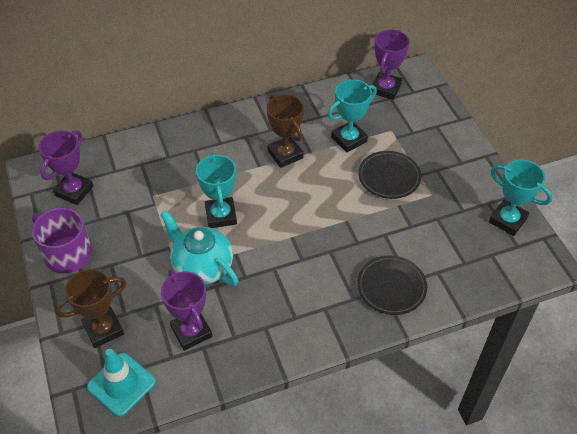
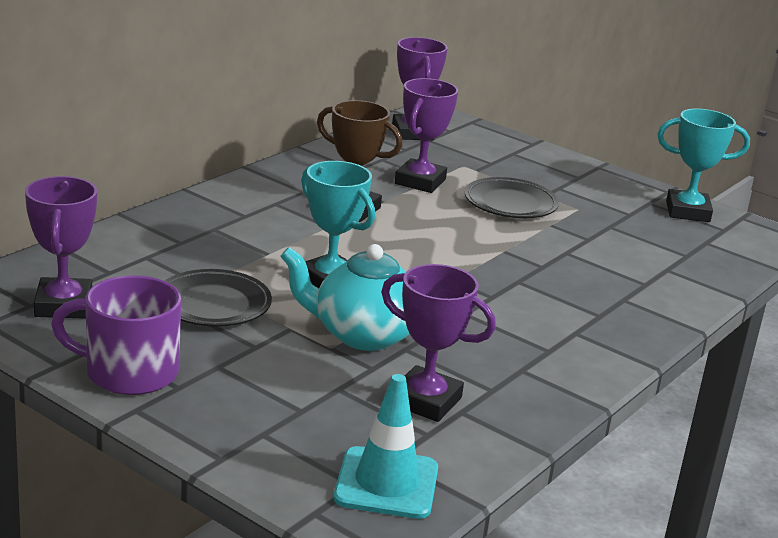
camera: 35 degrees left, 25 degrees down
(103, 329) = (288, 435): brown trophy -> none
(349, 139) = (420, 182): turquoise trophy -> purple trophy
(391, 287) = (631, 294): black plate -> black plate (213, 305)

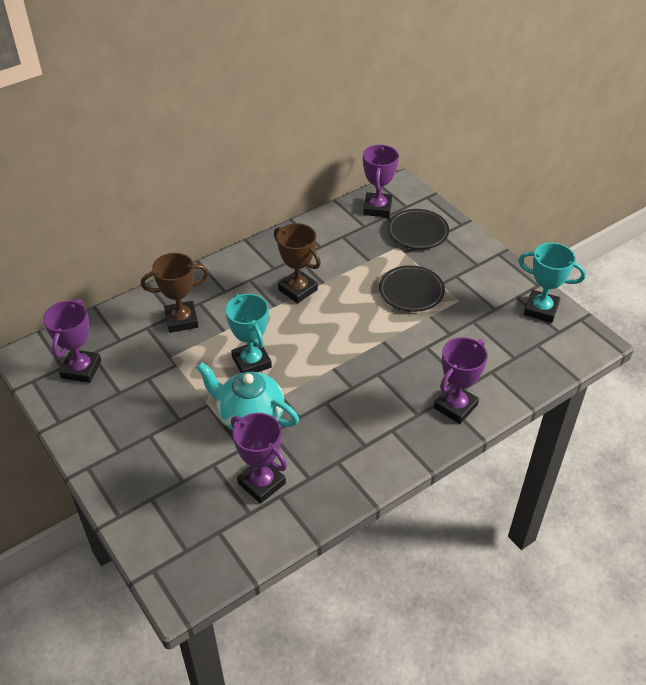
camera: 20 degrees right, 20 degrees up
(129, 372) = (96, 434): purple mug -> none
(197, 246) = (181, 320): none -> brown trophy
(213, 305) = (169, 378): black plate -> black plate (417, 232)
(386, 483) = (205, 552): turquoise traffic cone -> none
(420, 182) = (358, 263): purple trophy -> purple trophy (455, 406)

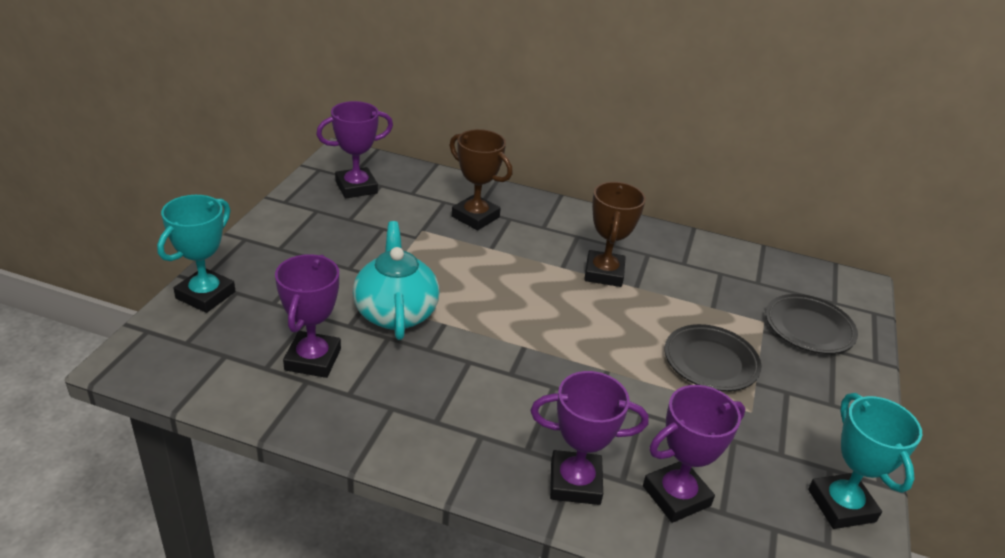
camera: 50 degrees right, 10 degrees down
(251, 362) = (469, 283): turquoise trophy -> turquoise trophy (205, 295)
(377, 208) = (798, 281): purple trophy -> purple trophy (676, 496)

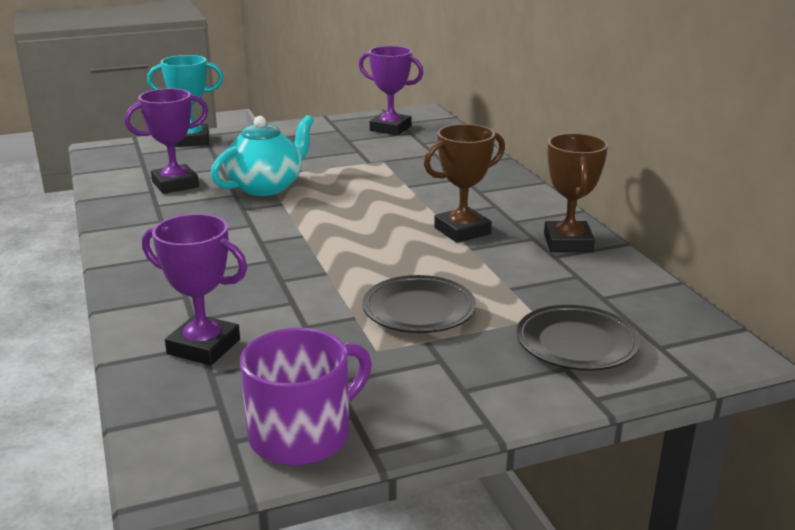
camera: 55 degrees right, 10 degrees down
(475, 217) = (437, 168): brown trophy -> brown trophy (567, 243)
(575, 482) = (165, 302): purple trophy -> none
(841, 505) = (302, 434): turquoise trophy -> purple mug

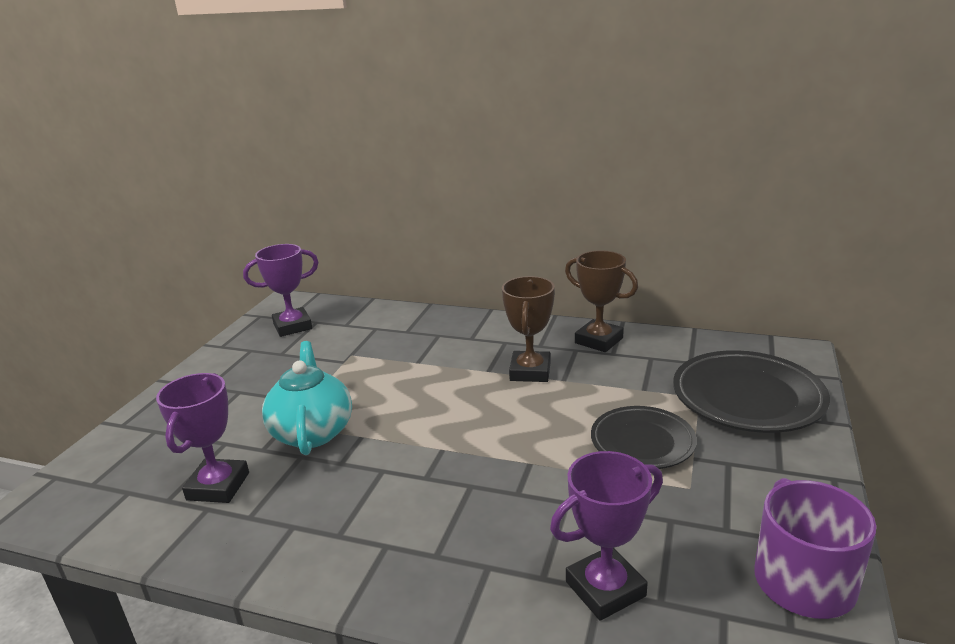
camera: 50 degrees left, 0 degrees up
(192, 140) = (123, 437): turquoise trophy -> none
(576, 344) = (747, 398): black plate -> black plate, size x1.53

